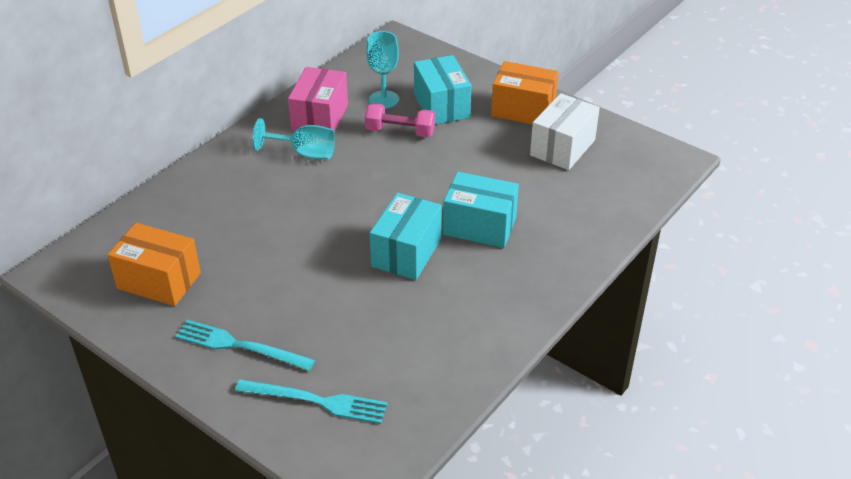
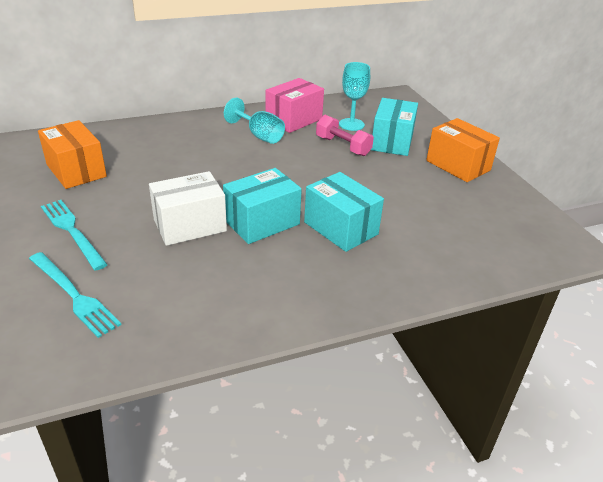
camera: 30 degrees right, 5 degrees down
(562, 147) = (469, 201): white box -> white box (190, 225)

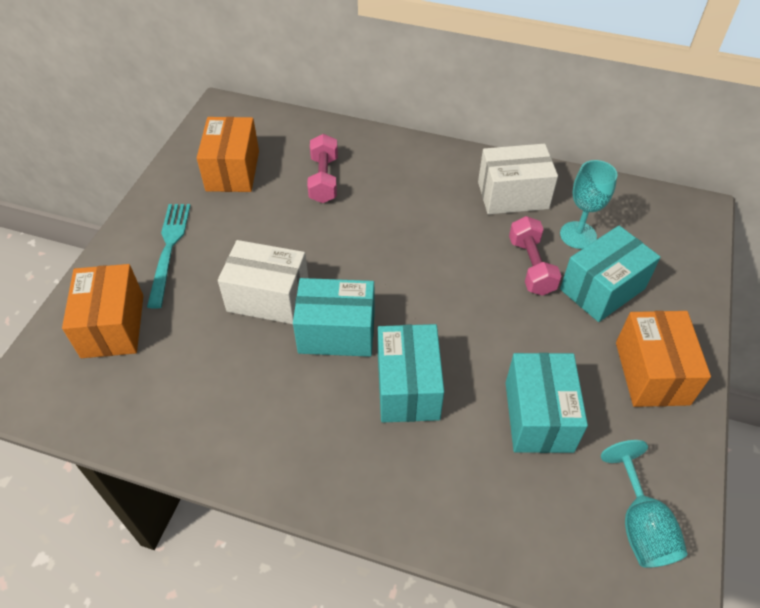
camera: 40 degrees right, 15 degrees up
(74, 295) = (113, 326): turquoise fork -> orange box
(157, 152) = (324, 179): none -> pink dumbbell
(259, 135) = (449, 203): turquoise goblet -> turquoise goblet (640, 526)
(294, 120) = (513, 195): pink box -> white box
(428, 207) = (538, 416): none -> turquoise box

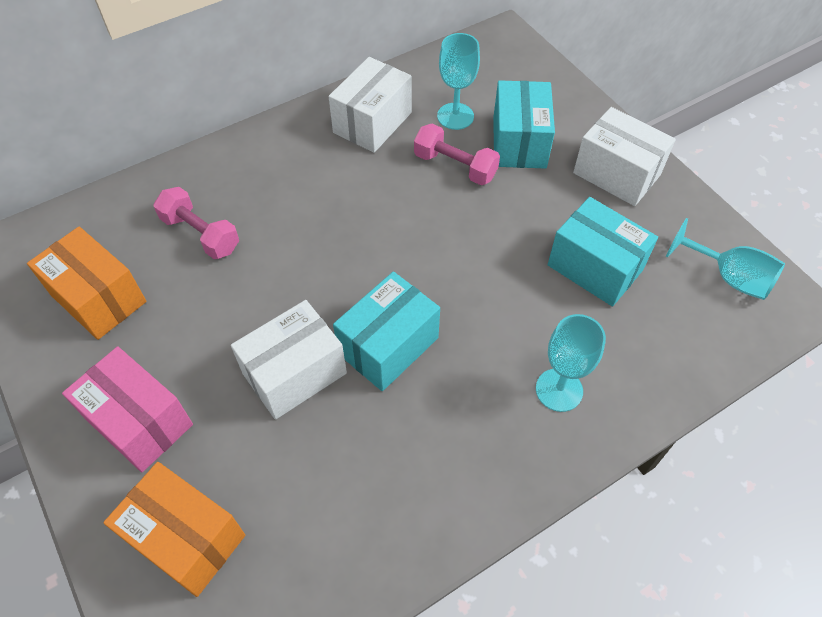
camera: 50 degrees left, 5 degrees up
(169, 249) = (139, 422): turquoise fork -> pink box
(400, 462) = (559, 390): none -> turquoise goblet
(408, 387) = (493, 333): turquoise box -> none
(651, 373) = (616, 174): orange box -> white box

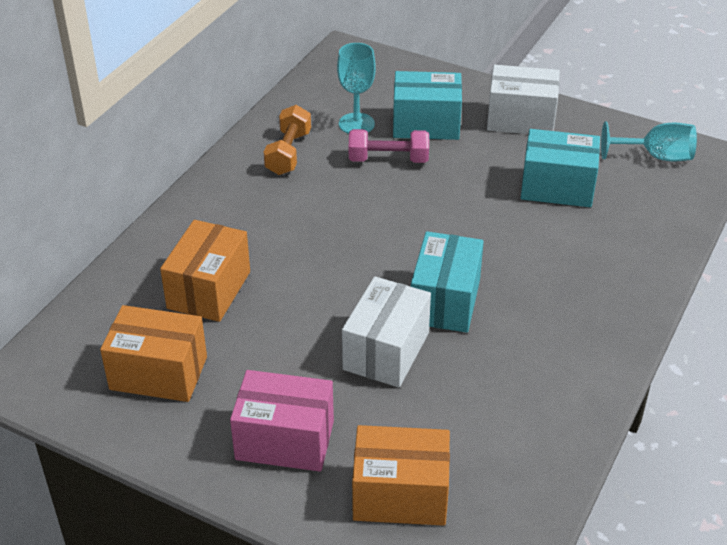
camera: 30 degrees left, 15 degrees down
(201, 234) = (209, 290): pink dumbbell -> orange box
(372, 122) = (288, 153): white box -> orange dumbbell
(519, 142) = (426, 124): turquoise box -> turquoise box turned 60 degrees counterclockwise
(559, 390) = (598, 275): turquoise goblet -> none

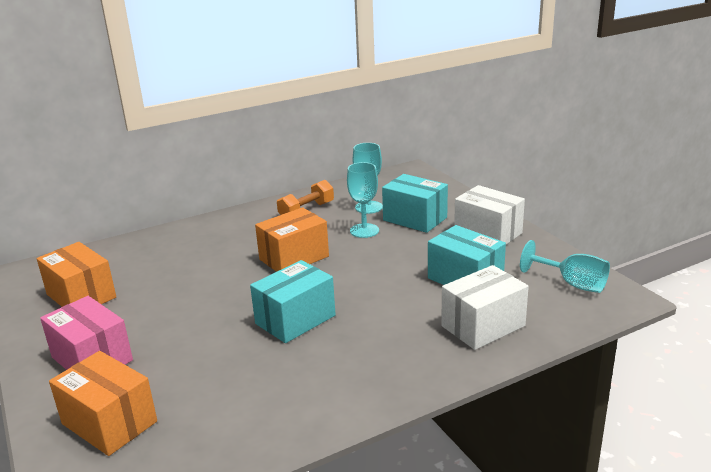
camera: 35 degrees right, 15 degrees down
(209, 290) = (166, 264): orange box -> orange box (294, 258)
(386, 351) = (219, 334): white box -> white box (483, 326)
(388, 159) = (364, 230): pink dumbbell -> turquoise goblet

